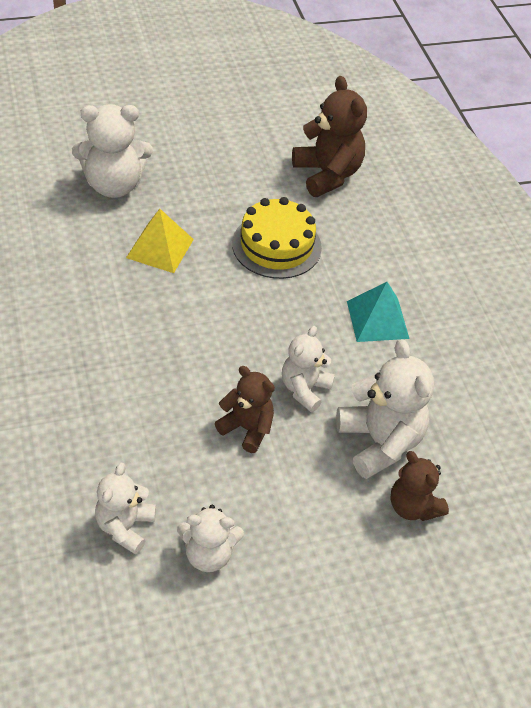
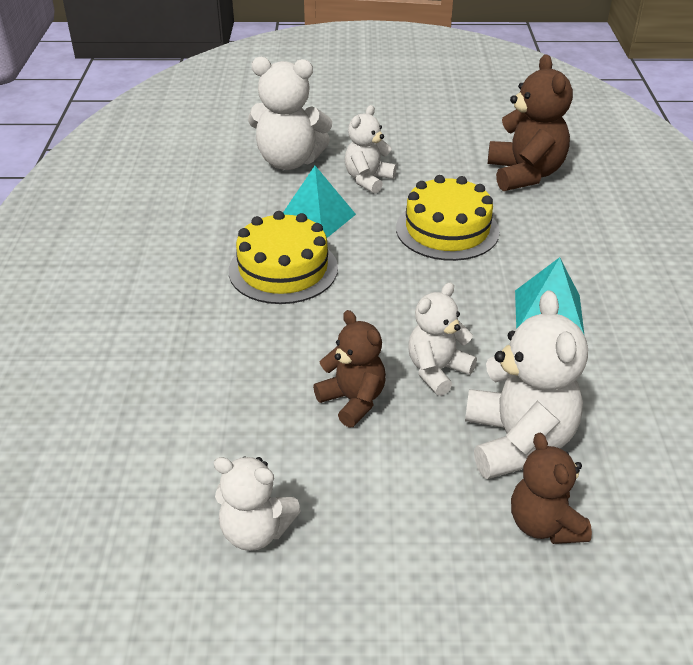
camera: 20 degrees right, 10 degrees down
(125, 527) = (167, 481): white teddy bear -> white teddy bear (368, 180)
(149, 308) = (283, 269): none -> yellow cake
(160, 248) = (316, 218): yellow pyramid -> turquoise pyramid

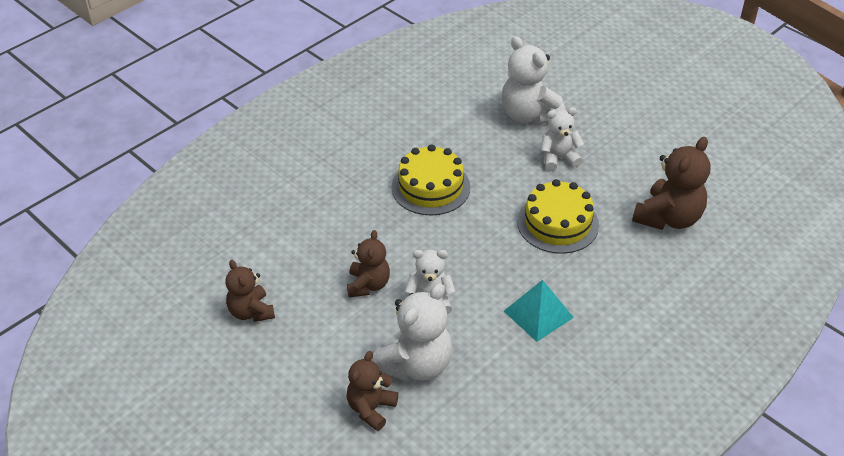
camera: 45 degrees right, 5 degrees up
(256, 531) = (251, 312): white teddy bear -> brown teddy bear
(316, 218) = (491, 165): turquoise pyramid -> none

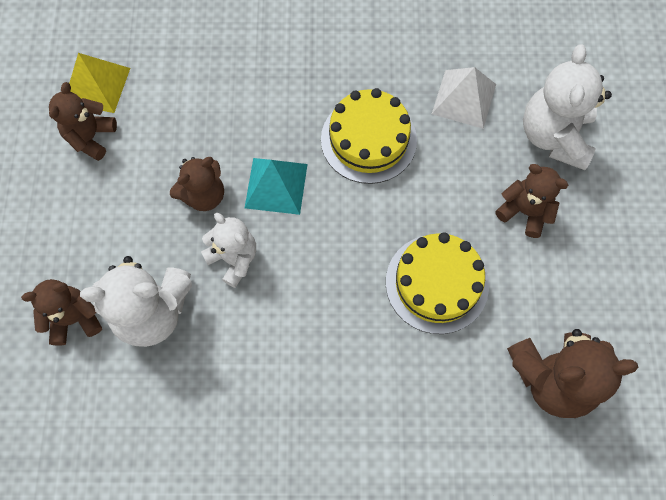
camera: 45 degrees right, 25 degrees up
(217, 283) = (97, 85): none -> yellow pyramid
(458, 131) = (464, 99): none -> white pyramid
(538, 314) = (306, 362): turquoise pyramid -> turquoise pyramid (276, 185)
(558, 158) = (524, 211): white teddy bear -> brown teddy bear

